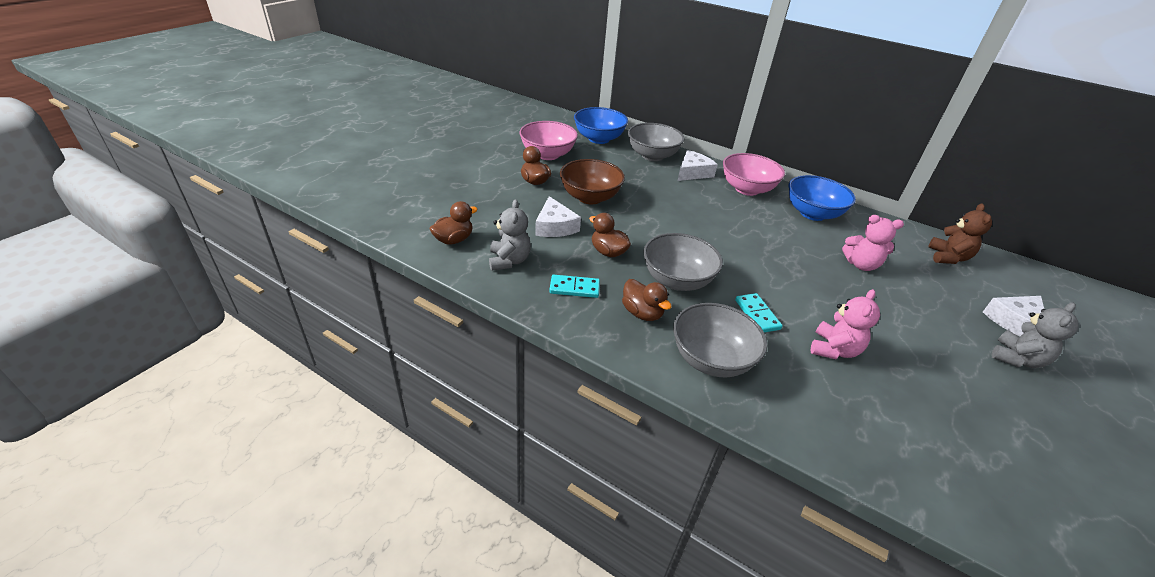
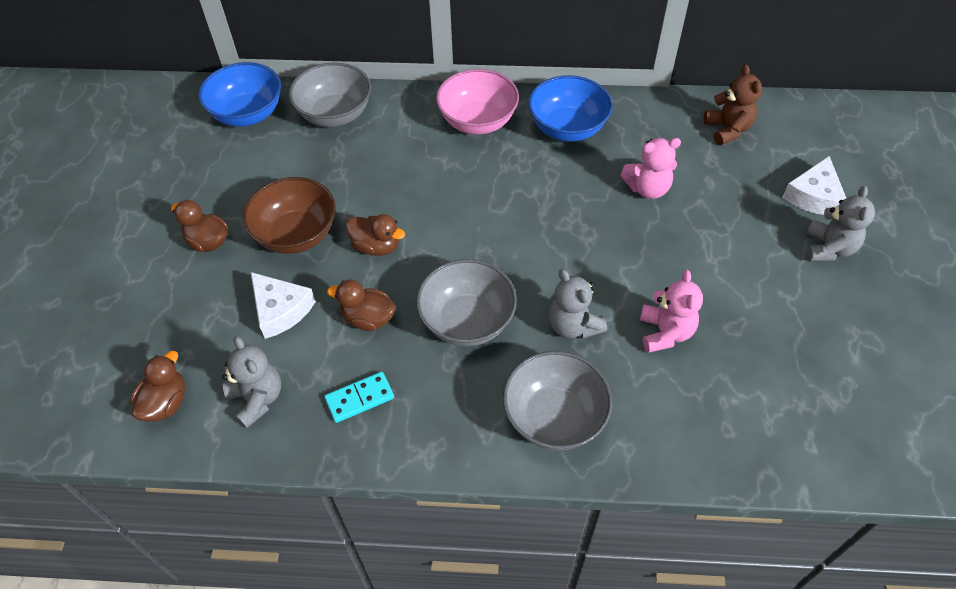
camera: 25 degrees left, 15 degrees up
(548, 155) = (196, 180): pink bowl -> none
(642, 313) = (453, 393): brown duck -> brown duck (376, 246)
(693, 173) = (401, 122): white cheese -> none
(757, 314) = (573, 325): turquoise domino -> grey teddy bear

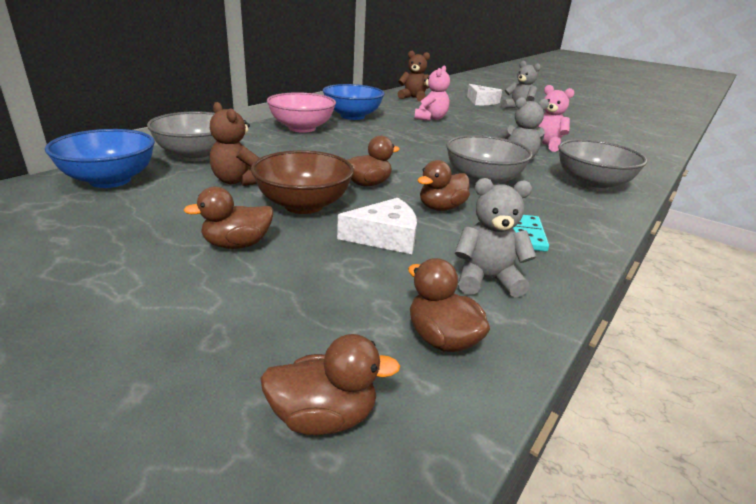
camera: 60 degrees left, 25 degrees down
(72, 382) = (324, 417): none -> brown duck
(307, 172) = (238, 181): none -> brown teddy bear

